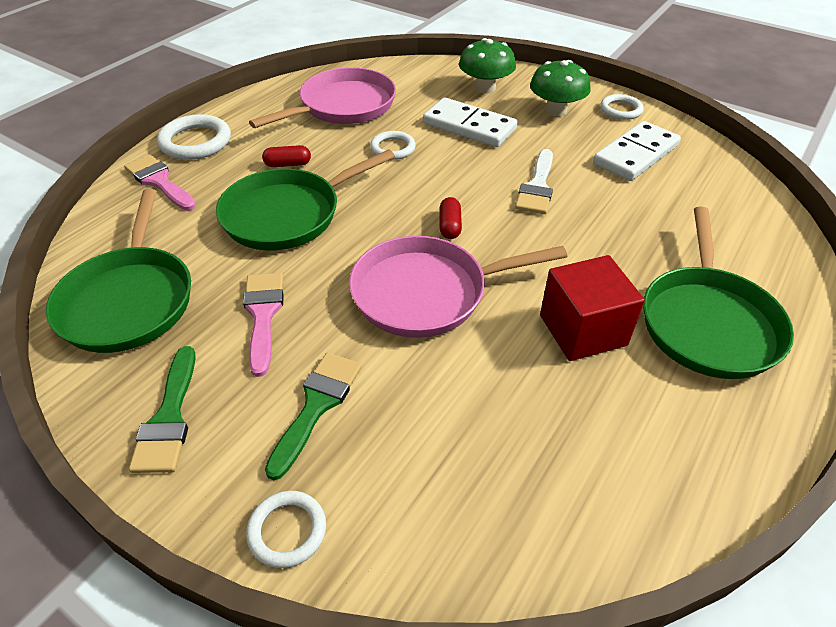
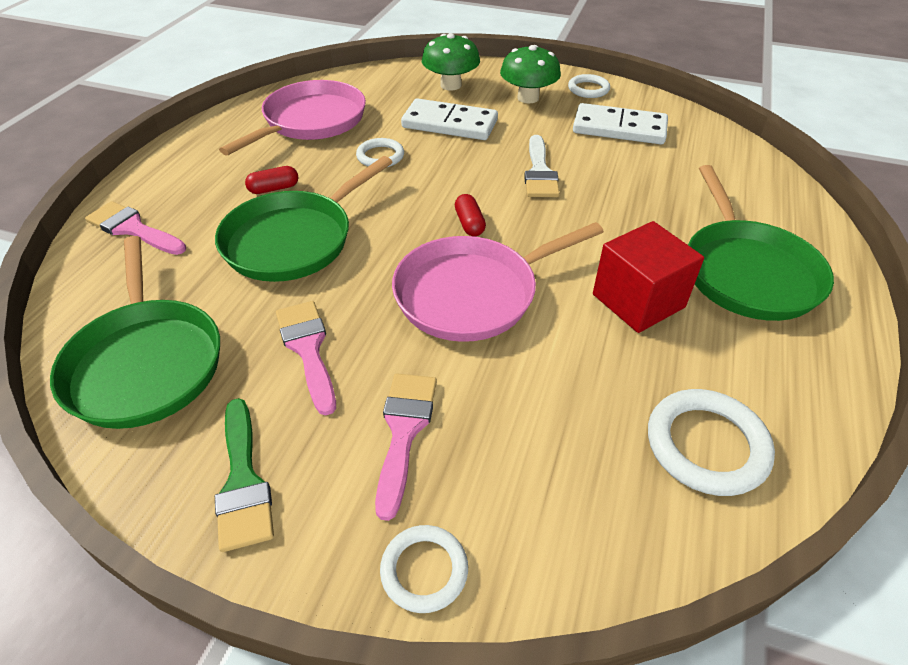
camera: 15 degrees left, 0 degrees up
(195, 142) = (159, 180): white ring -> white ring (706, 445)
(317, 405) = (404, 431): green brush -> pink brush
(636, 155) = (619, 128): white domino -> white domino turned 75 degrees clockwise

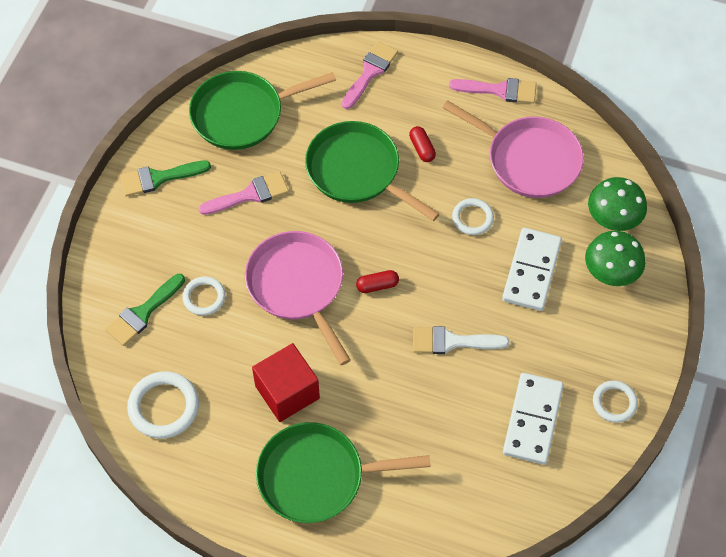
camera: 90 degrees right, 15 degrees up
(404, 431) = (185, 249): pink brush -> pink brush (500, 90)
(424, 570) = (103, 262): white ring -> white ring (204, 297)
(528, 98) = (589, 342): green mushroom -> green mushroom (613, 218)
(534, 489) = (143, 313): none -> green brush

